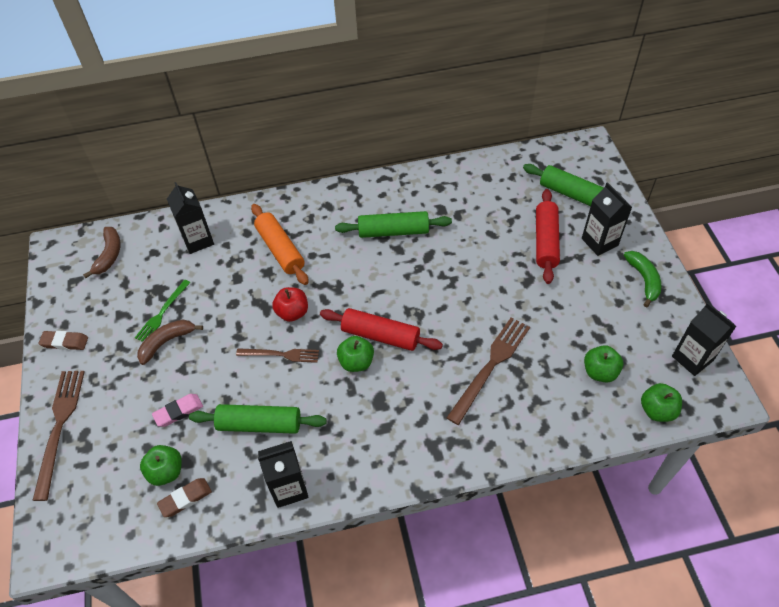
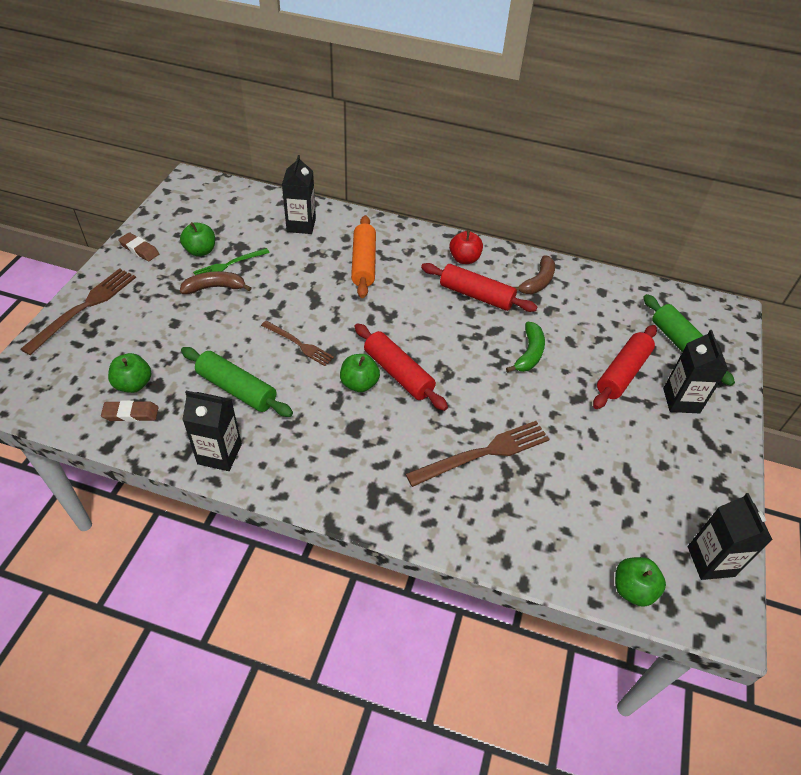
camera: 25 degrees right, 5 degrees down
(109, 255) = (224, 204): brown banana -> brown banana (537, 282)
(178, 411) = (181, 344): pink eraser -> none
(292, 312) = (335, 316): red apple -> red apple (464, 259)
(393, 231) = (476, 295): green rolling pin -> red rolling pin
(600, 372) = (594, 518): green apple -> green apple (200, 251)
(643, 280) = (706, 458): green banana -> green banana (529, 353)

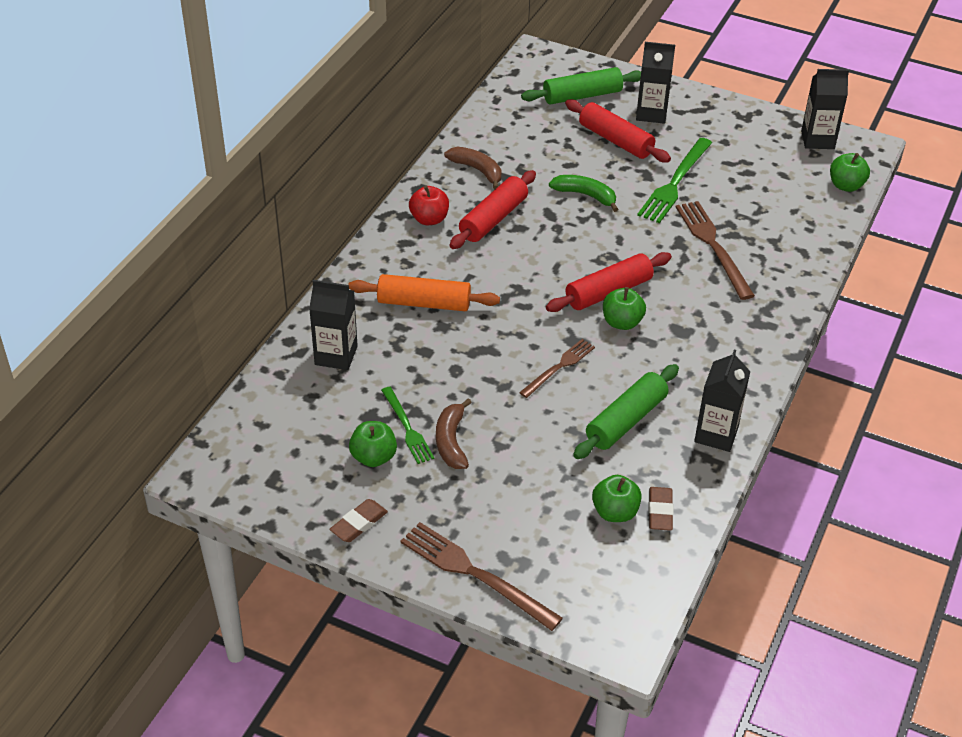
camera: 80 degrees left, 5 degrees down
(573, 421) = (675, 183): none -> green fork

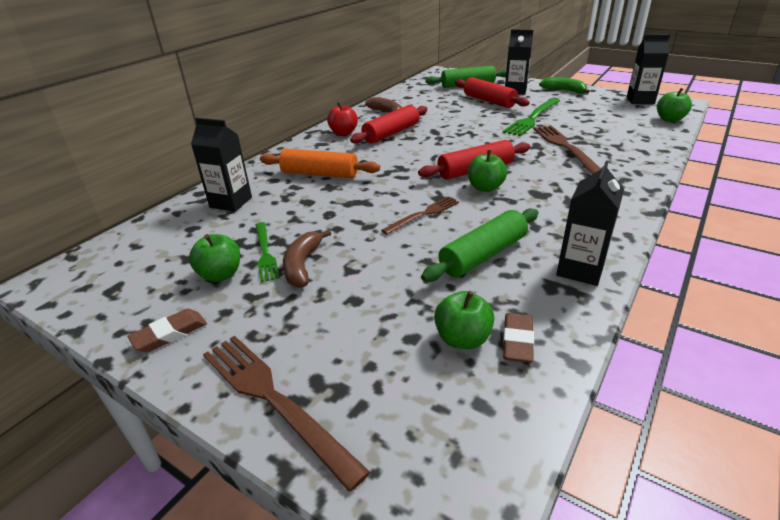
camera: 10 degrees right, 10 degrees down
(585, 195) = (463, 123): green banana -> green banana (564, 90)

